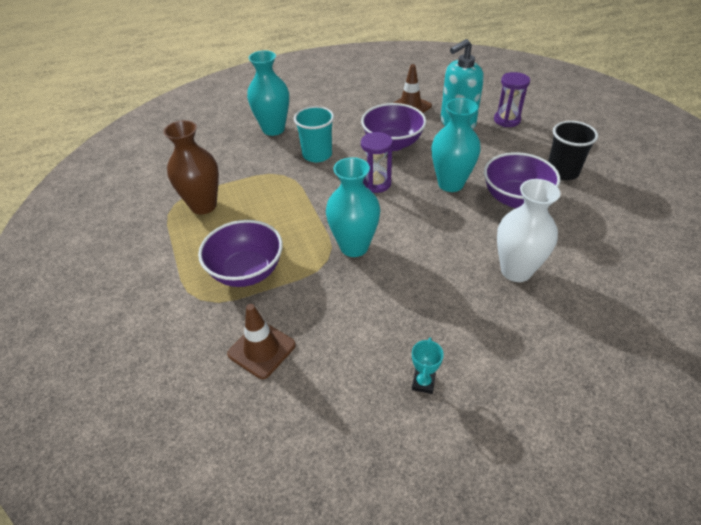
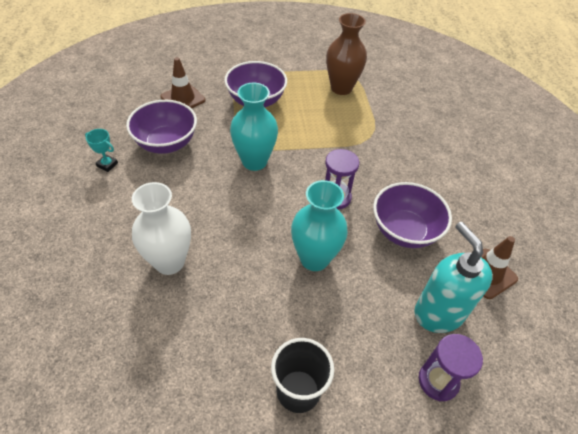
camera: 100 degrees right, 5 degrees up
(273, 129) = (450, 142): turquoise vase -> none
(317, 155) = (396, 165): turquoise cup -> none
(515, 198) = (268, 310): purple bowl -> purple bowl (166, 143)

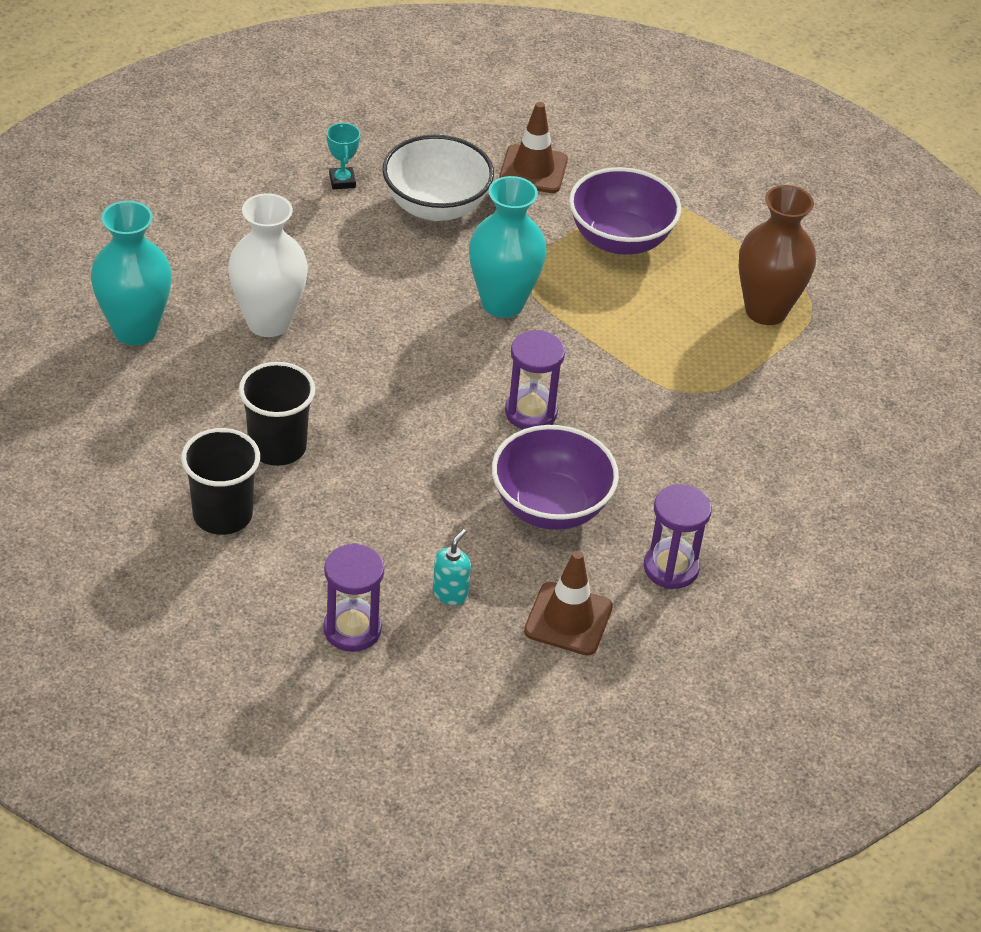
camera: 50 degrees right, 5 degrees down
(166, 143) = (436, 206): purple bowl -> white bowl
(267, 323) = (277, 447): none -> black cup
(314, 259) = (408, 442): turquoise vase -> turquoise vase (135, 330)
(438, 313) = (450, 593): turquoise soap dispenser -> turquoise soap dispenser, size x0.44
(475, 213) = (671, 568): none -> purple hourglass

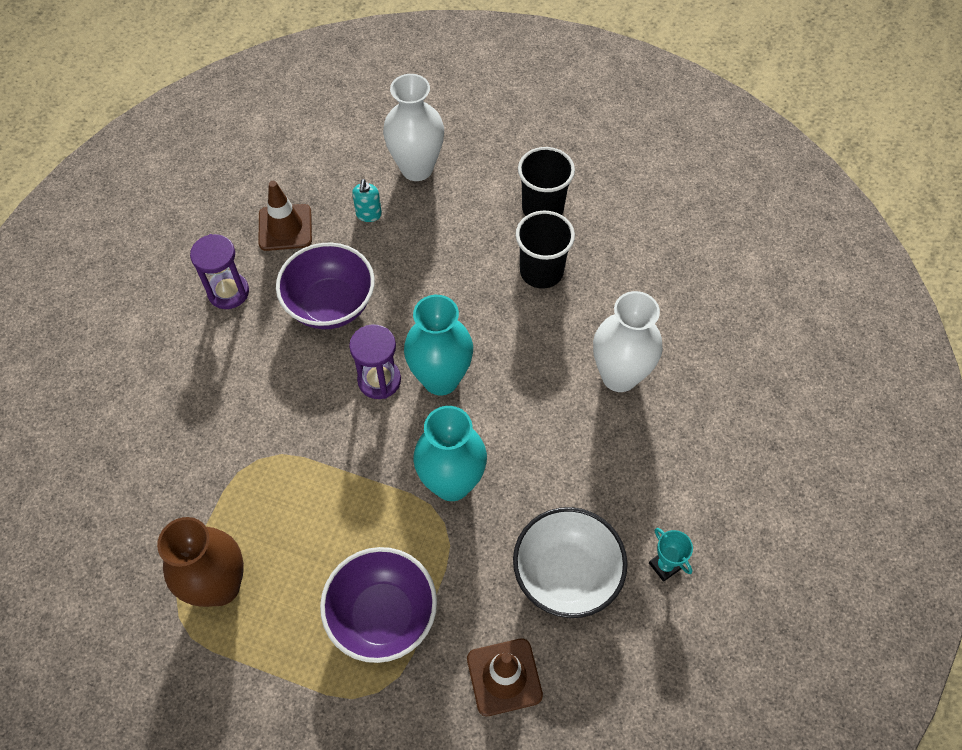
camera: 160 degrees right, 15 degrees up
(135, 330) = (706, 324): turquoise vase -> turquoise vase (440, 379)
(352, 629) = (417, 168): purple hourglass -> white vase

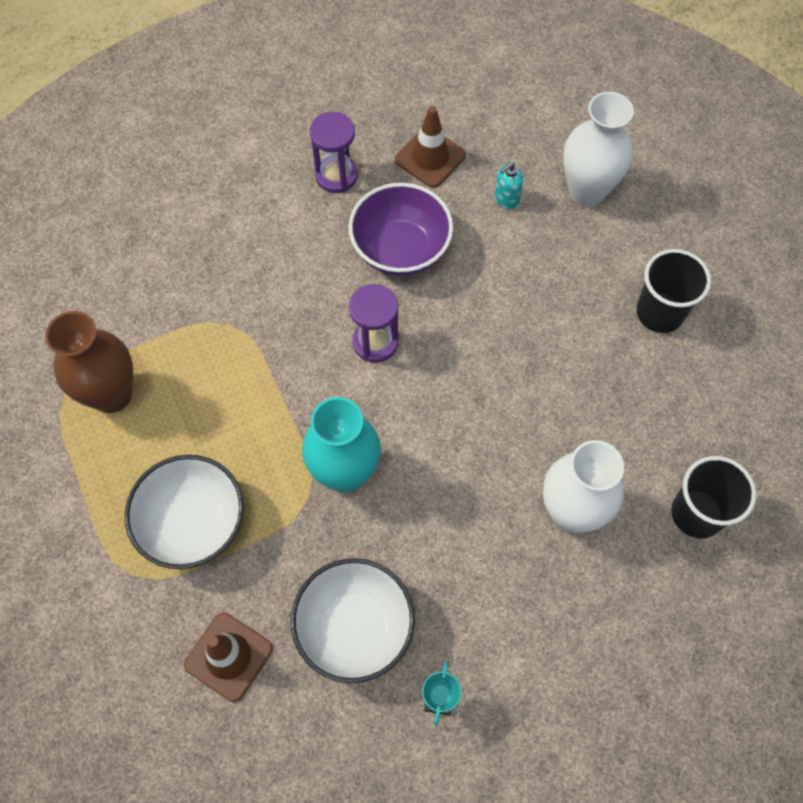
camera: 45 degrees right, 5 degrees up
(382, 616) = (193, 524): purple bowl -> white bowl
(440, 379) = (423, 383): turquoise vase -> none
(541, 272) = (599, 366): black cup -> black cup (697, 513)

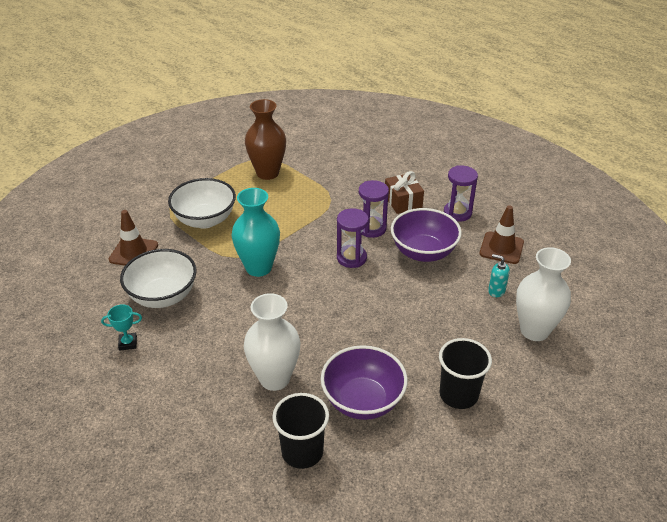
camera: 70 degrees right, 25 degrees down
(280, 232) = (403, 202): none -> brown gift
(322, 294) = (372, 228): none -> purple hourglass
(639, 419) = (363, 401): none -> purple bowl

